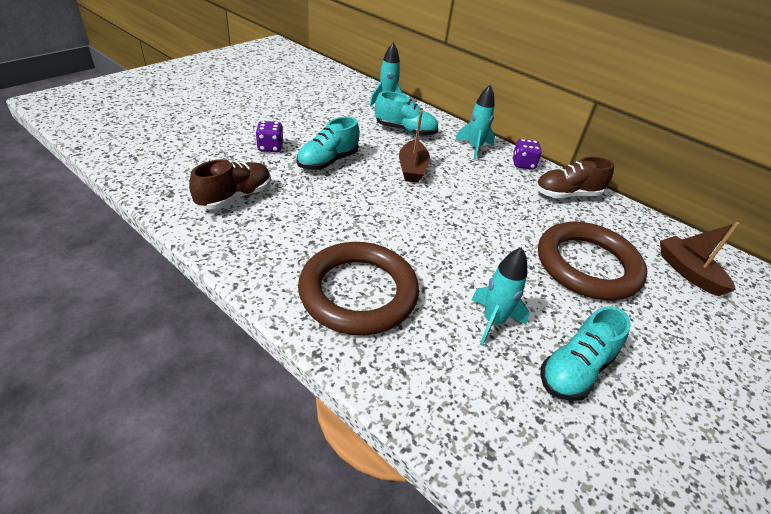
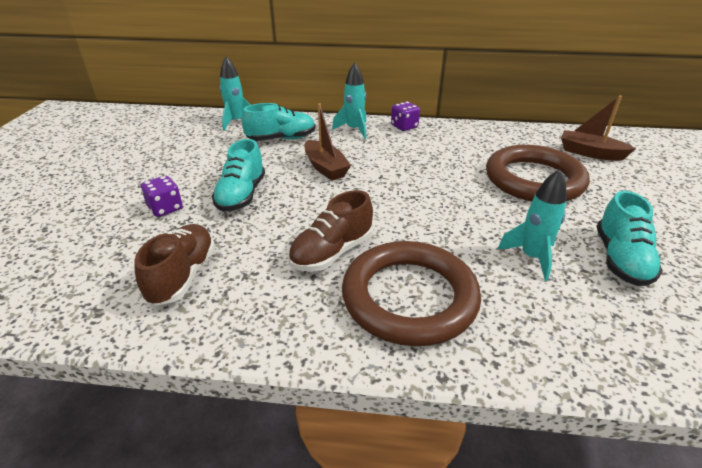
camera: 30 degrees left, 5 degrees down
(567, 194) = (460, 135): brown shoe -> brown shoe (332, 253)

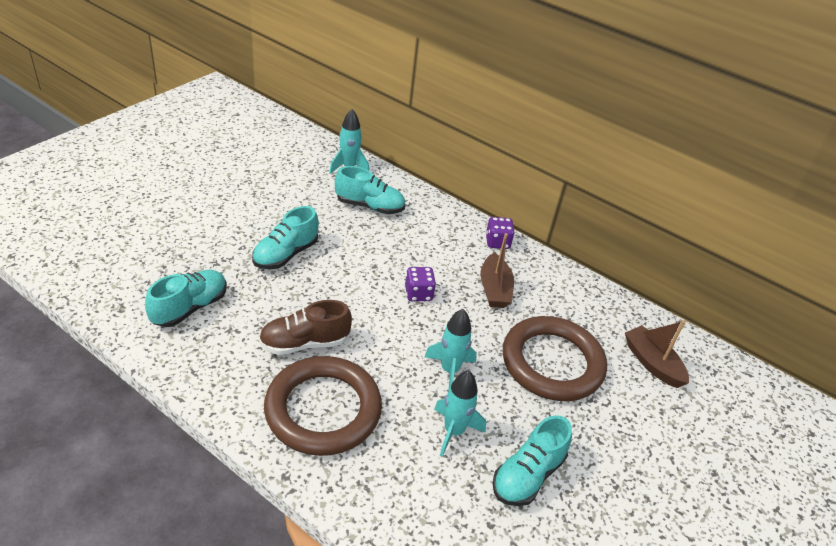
camera: 25 degrees right, 5 degrees up
(165, 208) = (222, 240): purple dice -> purple dice (418, 294)
(183, 276) = (190, 308): brown shoe -> turquoise shoe
(325, 168) = (377, 257): brown boat -> brown boat (494, 289)
(354, 130) = (445, 224): turquoise rocket -> turquoise rocket (449, 370)

